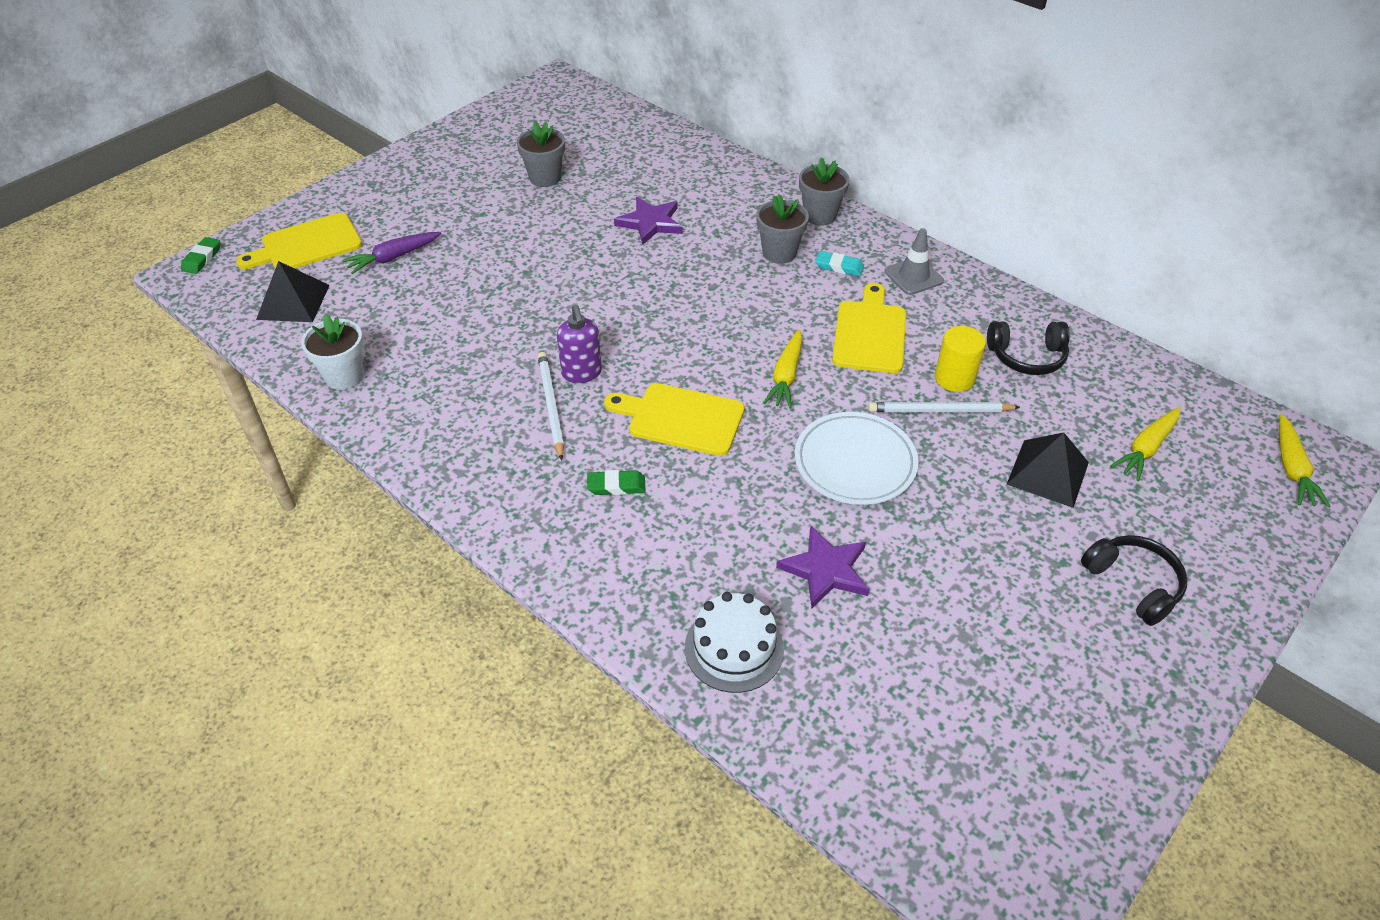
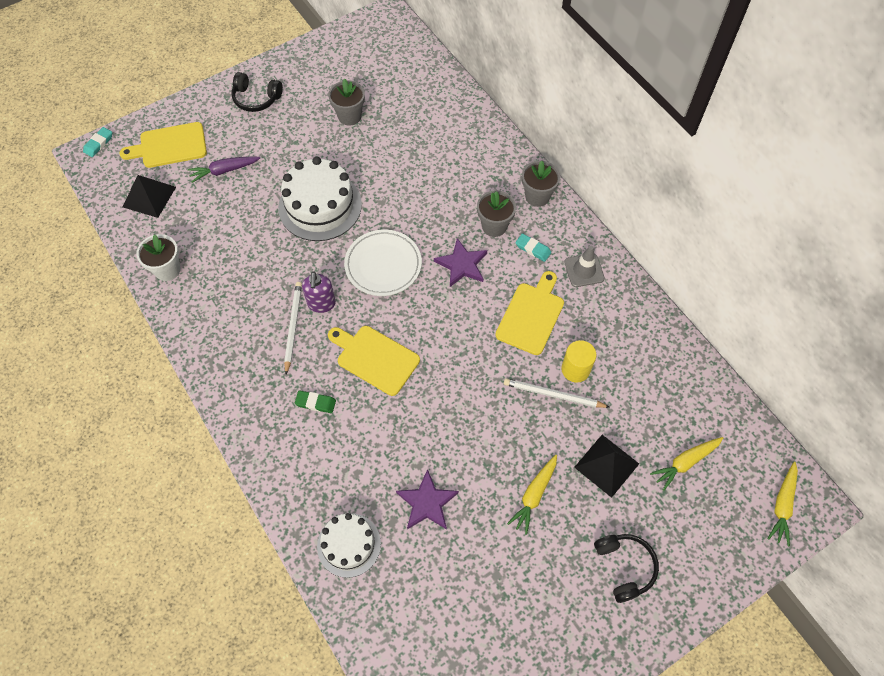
camera: 15 degrees right, 15 degrees up
(202, 258) = (98, 144): green eraser -> turquoise eraser
(540, 271) = (320, 206): none -> white cake
(650, 223) = (411, 177): purple star -> purple star (462, 265)
(786, 376) = (458, 339): yellow carrot -> yellow carrot (534, 495)
(855, 462) = (478, 423): white plate -> white plate (383, 265)
(1027, 357) = (635, 363): black headphones -> black headphones (256, 98)

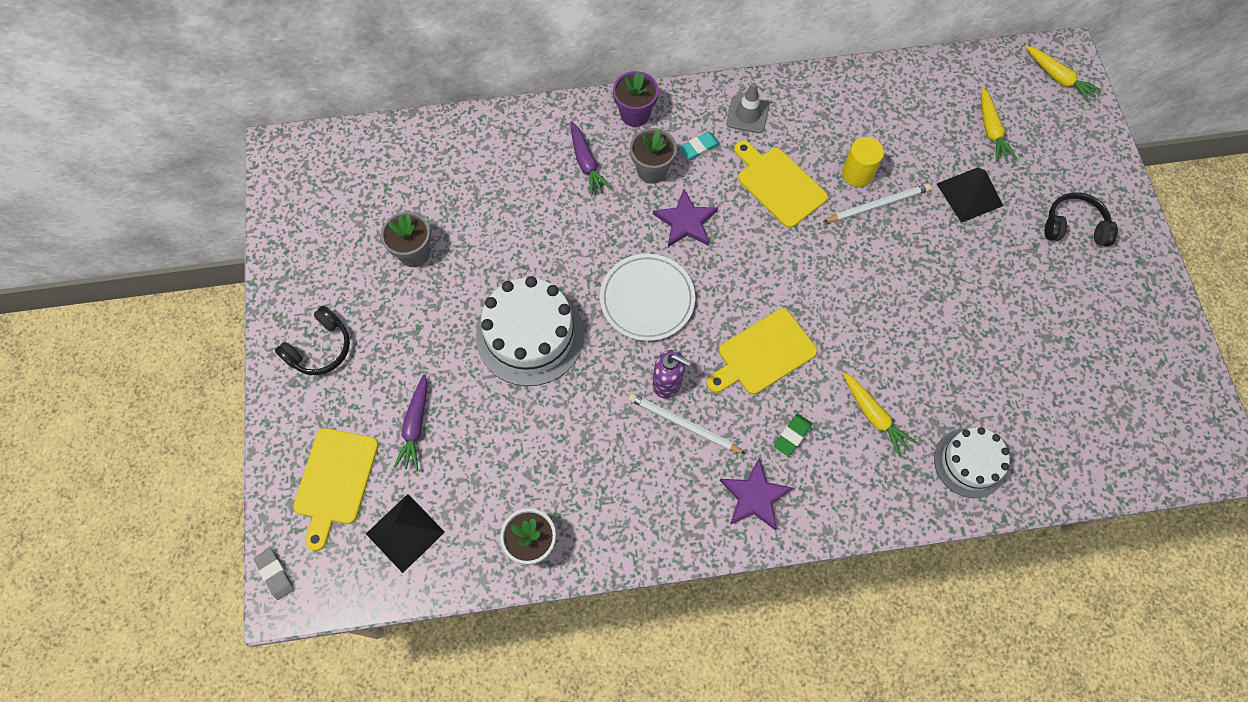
camera: 65 degrees left, 5 degrees up
(98, 144) = (275, 574): turquoise eraser -> grey eraser
(427, 503) = (950, 369): purple star -> purple star (754, 496)
(476, 183) = (586, 163): none -> purple carrot
(534, 495) = (977, 269): yellow carrot -> yellow carrot (874, 416)
(537, 196) = (635, 114): grey flower pot -> purple flower pot
(554, 395) = (877, 205): white pencil -> white pencil turned 150 degrees counterclockwise

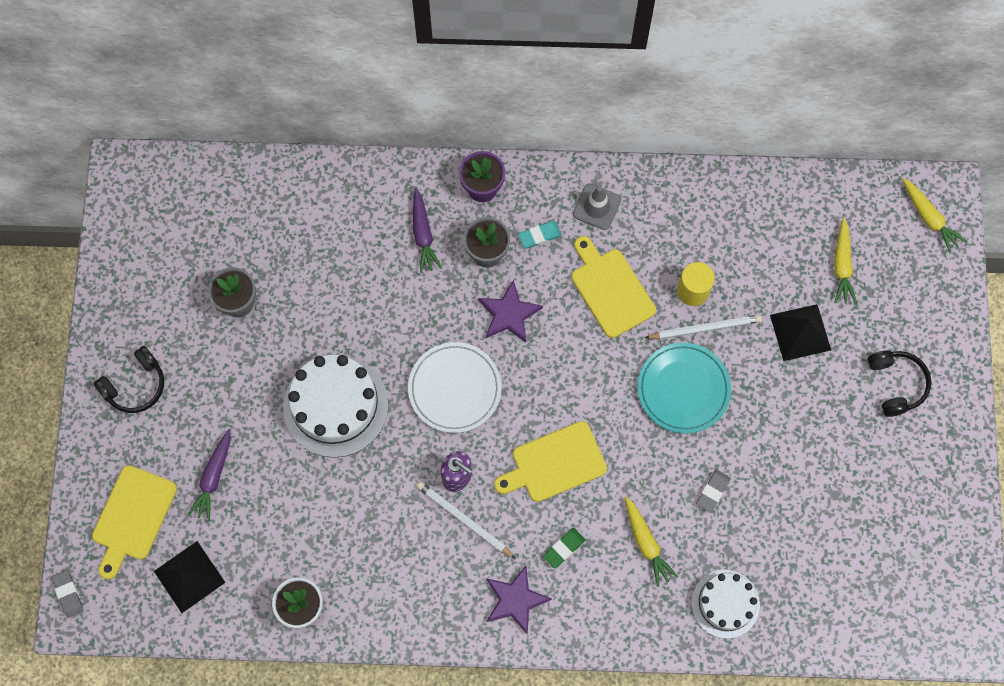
camera: 10 degrees right, 5 degrees up
(872, 263) = (683, 389): none -> turquoise plate
(927, 355) = (712, 491): none -> grey eraser
(1074, 226) = (896, 384): black headphones -> black headphones turned 60 degrees clockwise

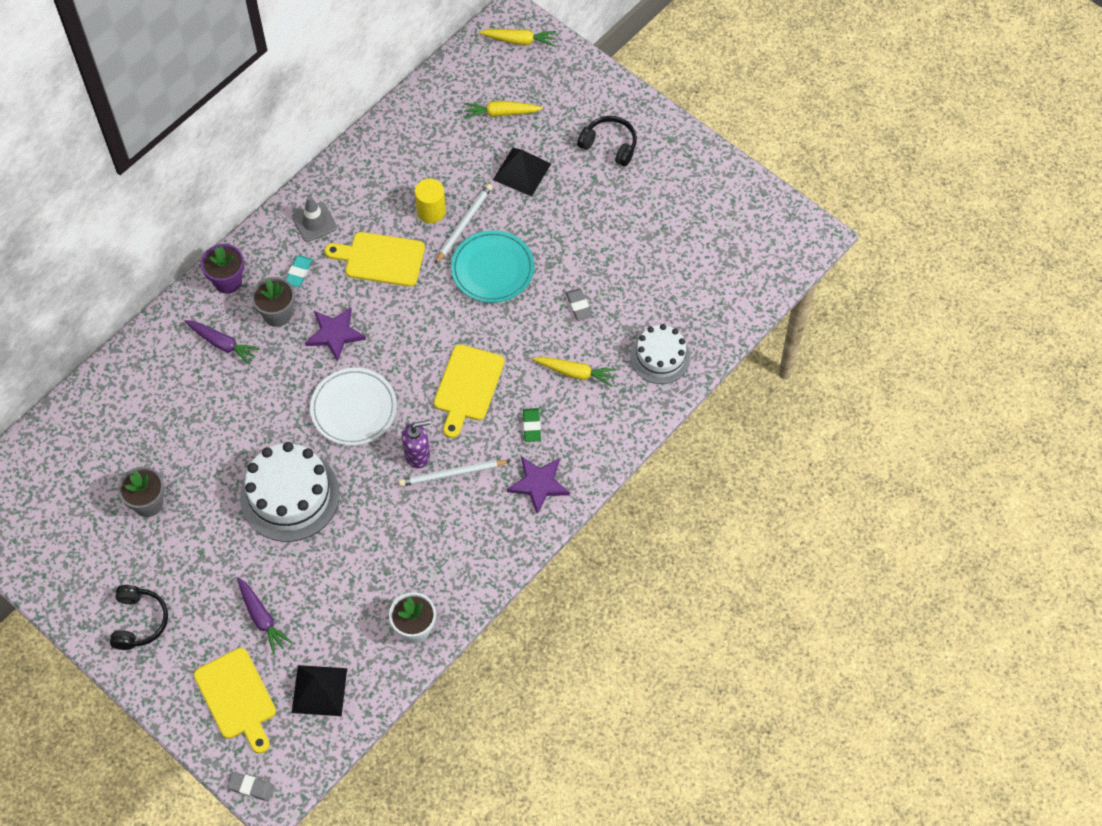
camera: 50 degrees left, 10 degrees down
(842, 265) = (501, 113): yellow carrot -> yellow carrot turned 135 degrees clockwise

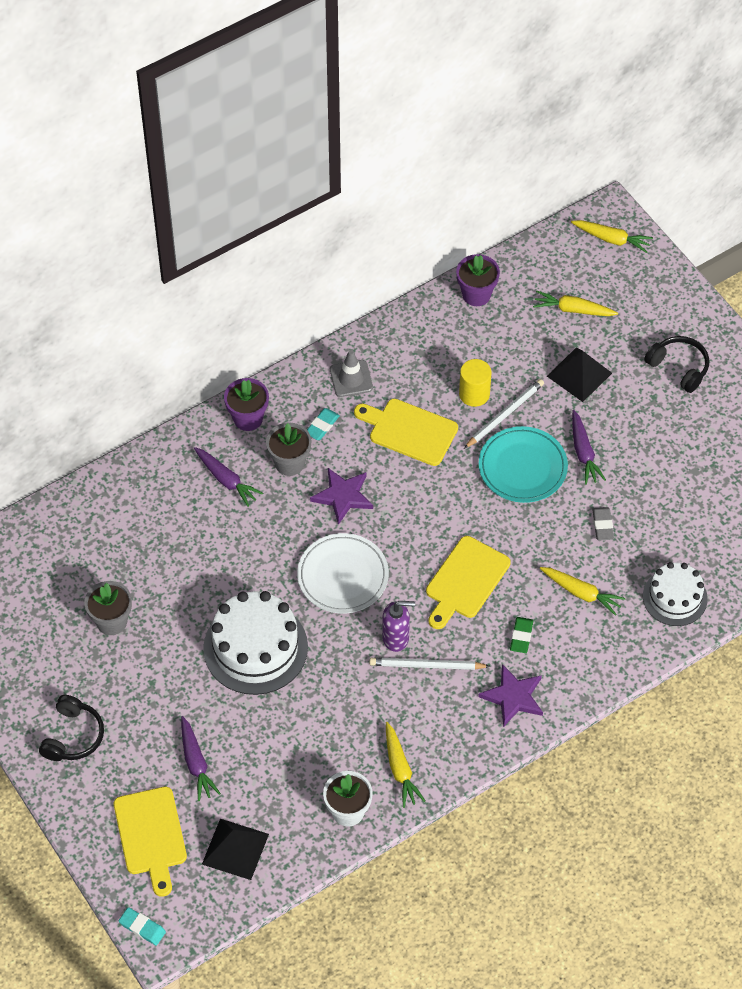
camera: 15 degrees right, 5 degrees down
(251, 787) = (142, 927): grey eraser -> turquoise eraser
(409, 118) = (476, 294): none -> purple flower pot
(453, 577) = (400, 769): none -> yellow carrot
(544, 243) = (583, 452): none -> purple carrot

